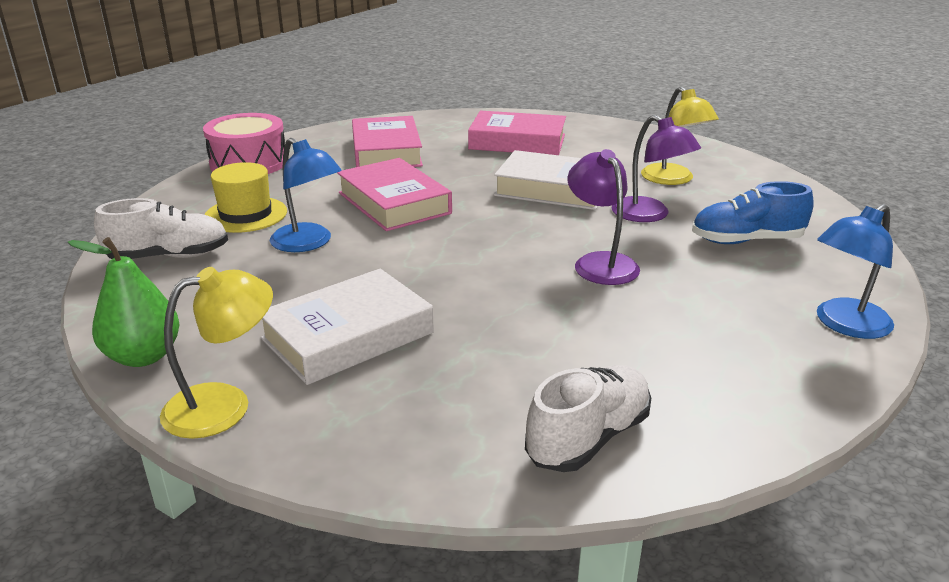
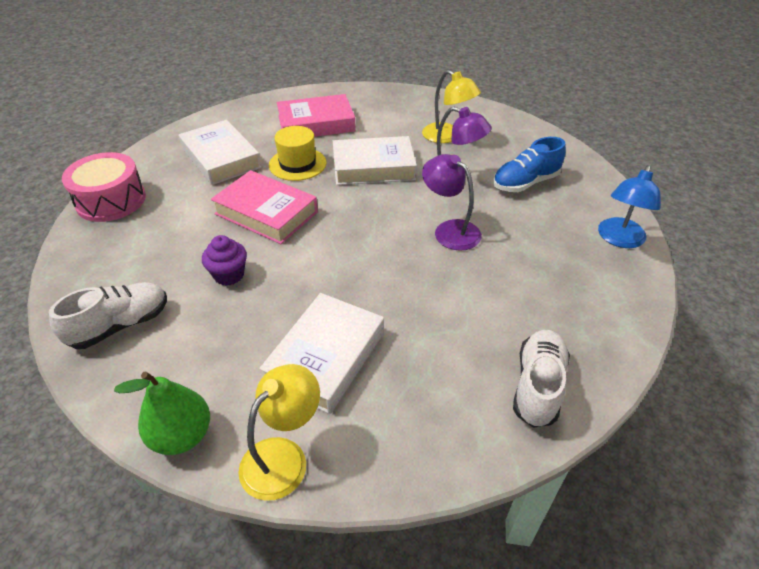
camera: 25 degrees left, 15 degrees up
(245, 215) = (153, 259): yellow hat -> yellow hat (297, 164)
(308, 243) = (229, 275): blue lamp -> purple cupcake
(386, 151) = (221, 158): pink book -> white book

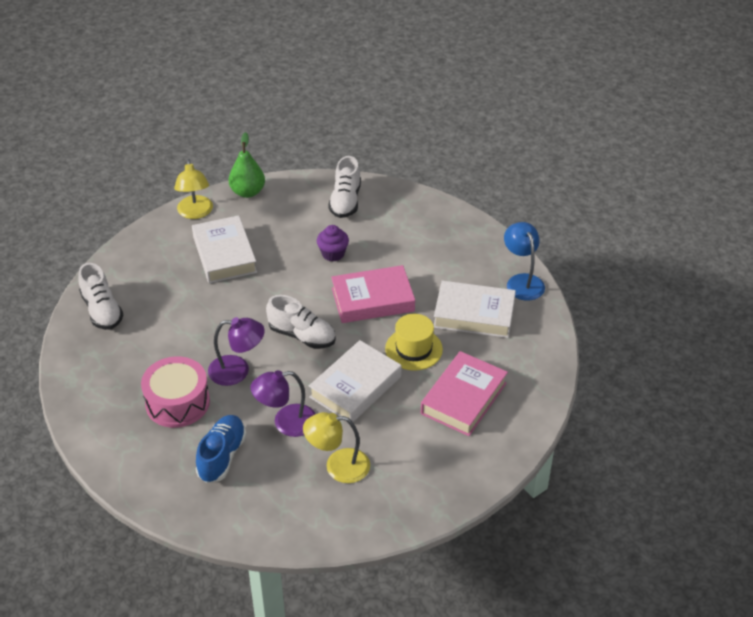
camera: 135 degrees right, 0 degrees up
(111, 200) = (479, 241): pink drum -> pink drum (177, 402)
(362, 223) = (302, 336): none -> white shoe
(619, 239) = (110, 446): blue lamp -> blue lamp (522, 281)

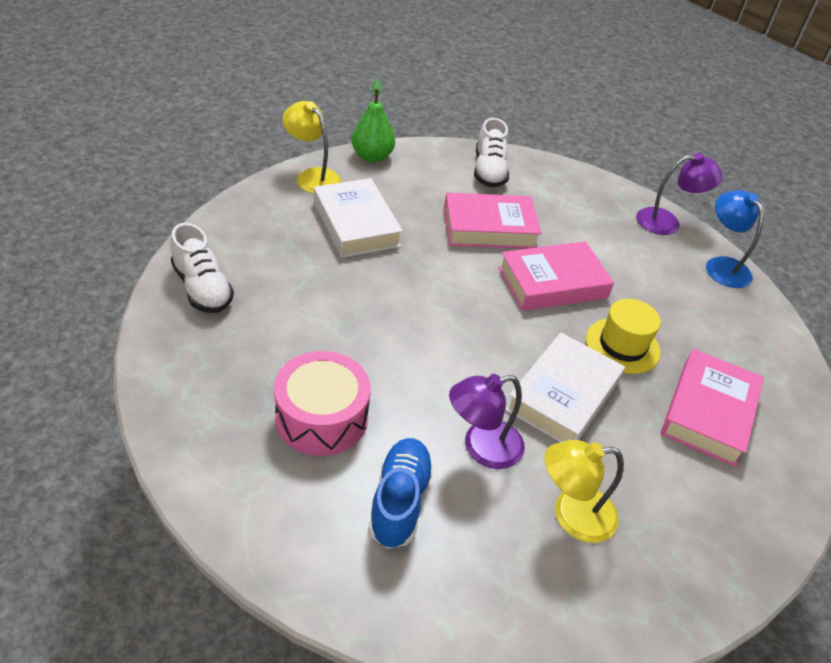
camera: 10 degrees left, 0 degrees up
(195, 213) = (312, 176): yellow lamp -> yellow lamp turned 150 degrees clockwise
(237, 371) = (399, 372): purple lamp -> purple lamp (667, 222)
(302, 336) = (475, 326): white shoe -> none
(333, 254) = (489, 228): purple cupcake -> pink book
(474, 314) = (681, 303): white book -> none

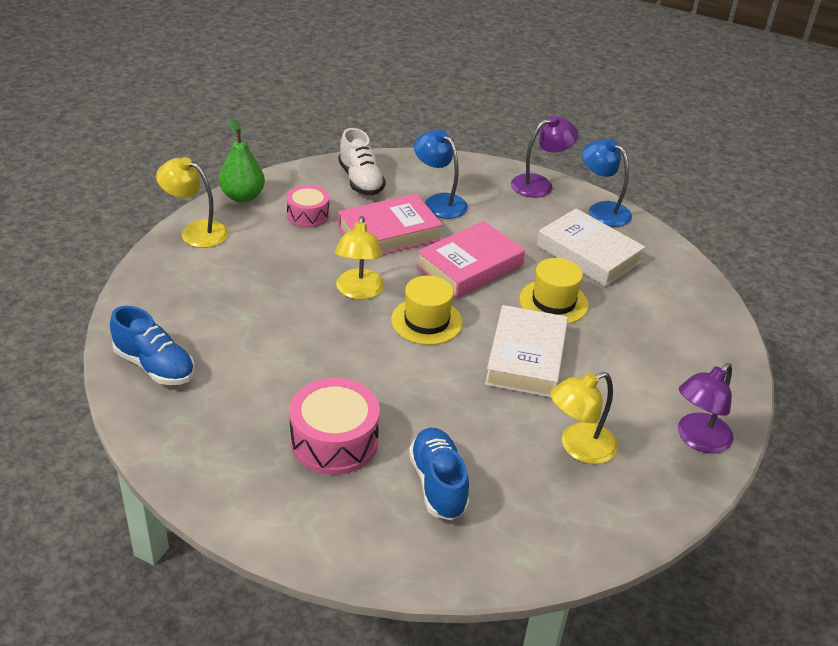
camera: 20 degrees left, 5 degrees down
(202, 288) = (154, 366): white shoe -> blue shoe
(356, 224) = (265, 265): white book -> white book (588, 254)
(422, 189) = (308, 215): none -> pink drum
(429, 275) = (359, 291): none -> yellow lamp
(480, 325) = (426, 321): none -> yellow hat
(481, 448) = (482, 421): purple lamp -> purple lamp (697, 439)
(554, 211) = (439, 202): none -> blue lamp
(708, 412) = (645, 334): pink book -> none

